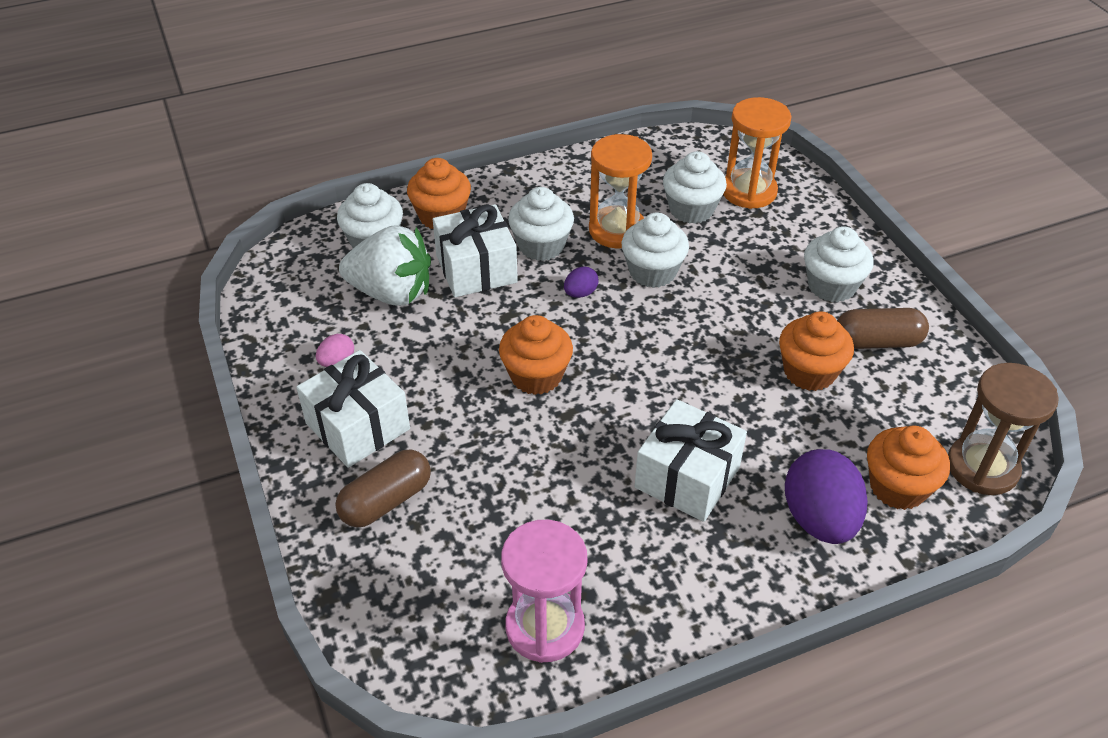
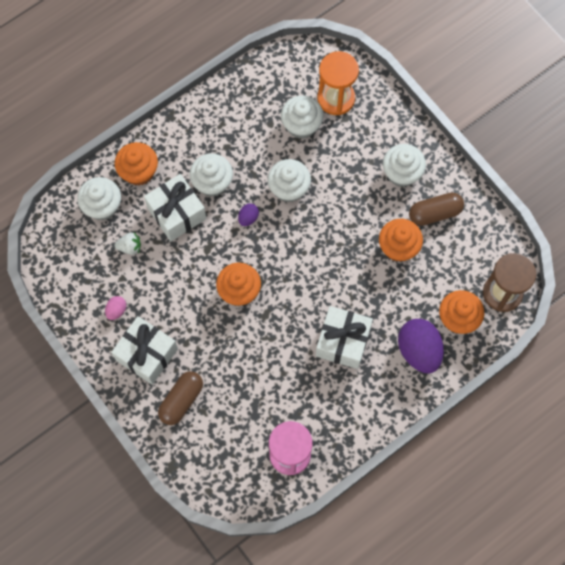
camera: 15 degrees left, 25 degrees up
(392, 293) = (130, 247): white strawberry -> white strawberry, size x0.44
(617, 230) = (257, 156): orange hourglass -> none

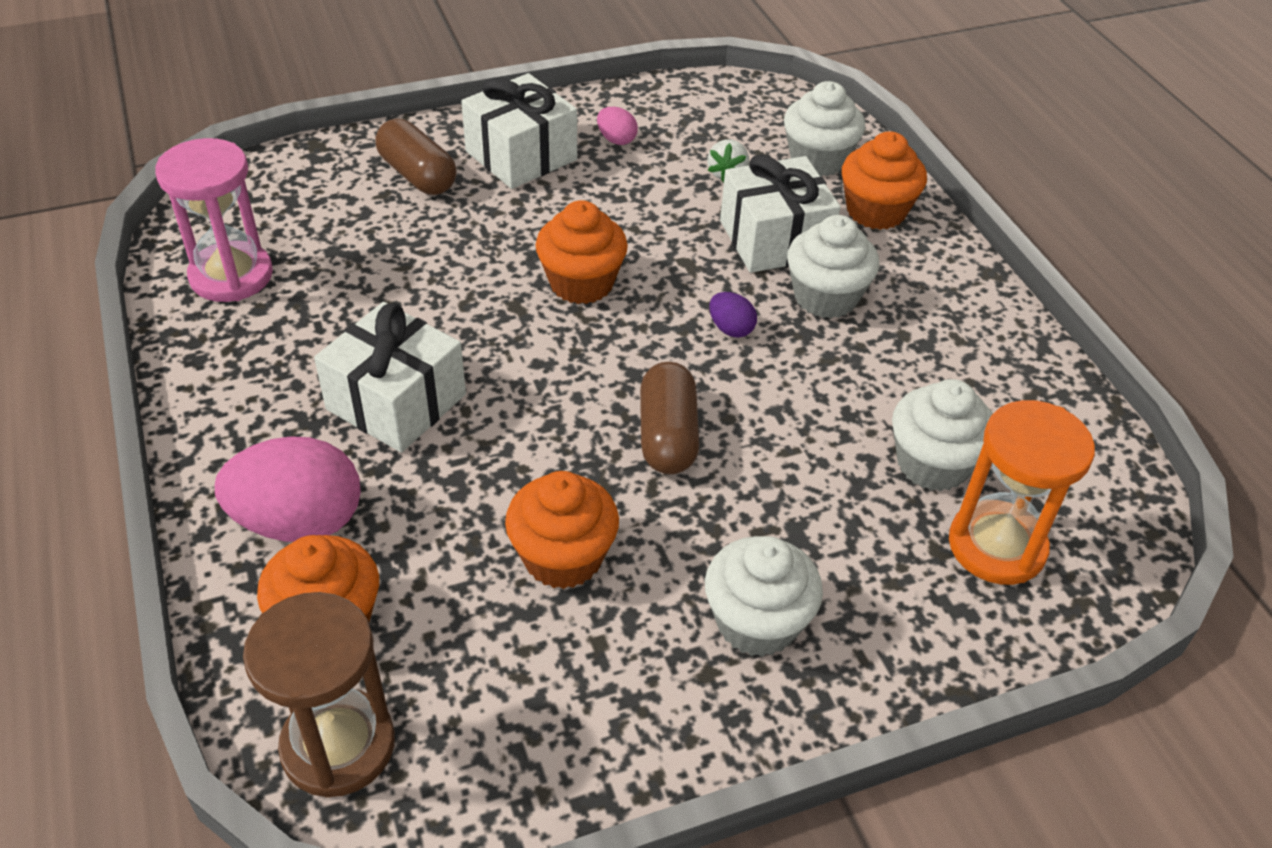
camera: 105 degrees right, 25 degrees down
(289, 188) = (779, 404): white cupcake -> none
(419, 351) = (299, 522): purple egg -> pink egg
(435, 213) = (622, 661): brown capsule -> brown capsule (668, 436)

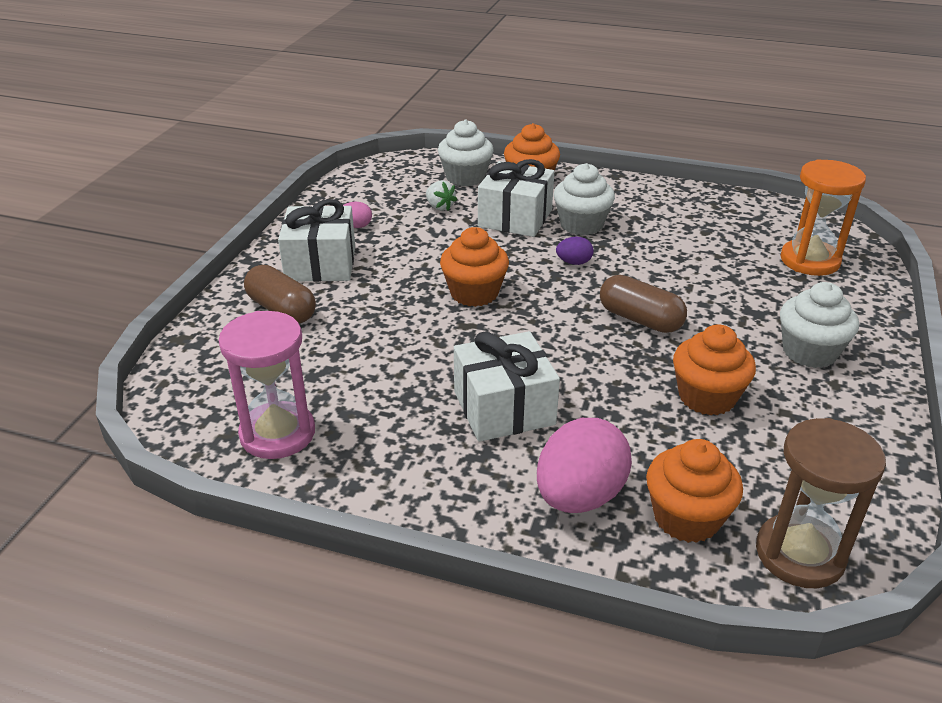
camera: 50 degrees left, 10 degrees down
(417, 175) = (281, 310): brown capsule -> brown capsule turned 45 degrees clockwise
(932, 464) = (738, 251): white cupcake -> none

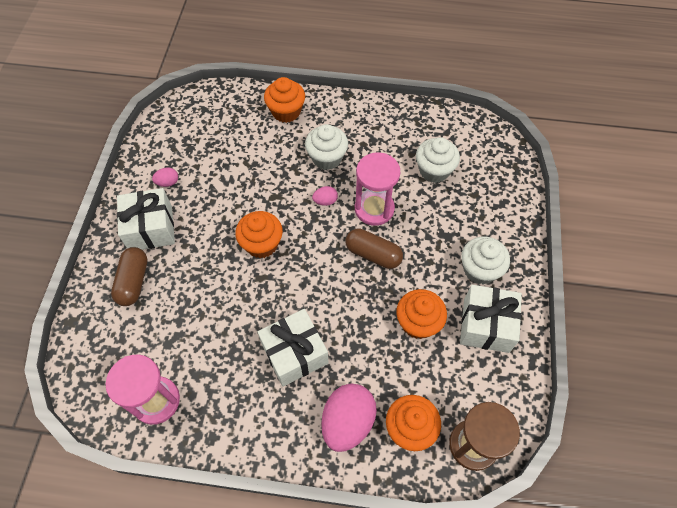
camera: 10 degrees left, 25 degrees up
(281, 310) = (133, 281): brown capsule -> brown capsule turned 60 degrees clockwise
(439, 207) = (224, 151): white strawberry -> none
(465, 177) = (238, 113): white cupcake -> white cupcake (434, 170)
(515, 218) = (280, 157): white gift -> white gift (486, 325)
(574, 262) = (325, 201): purple egg -> pink egg
(645, 276) = (374, 209): none -> pink hourglass
(810, 260) = (481, 176): orange hourglass -> none

